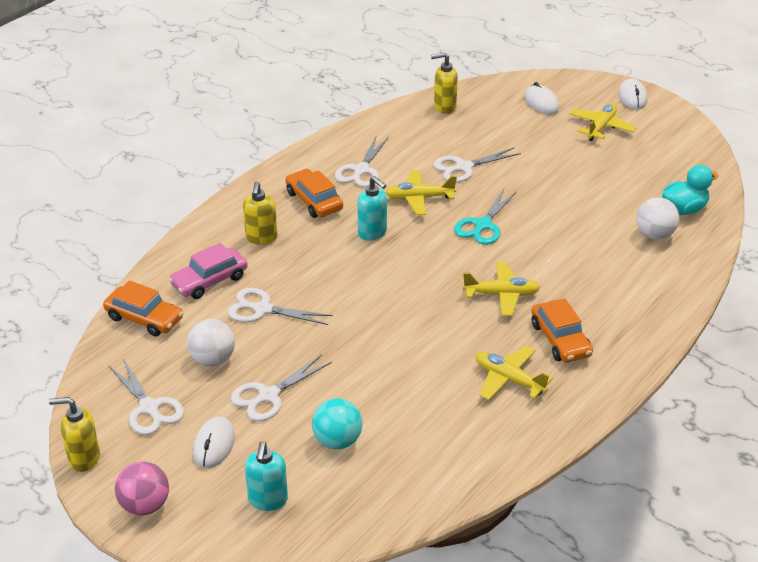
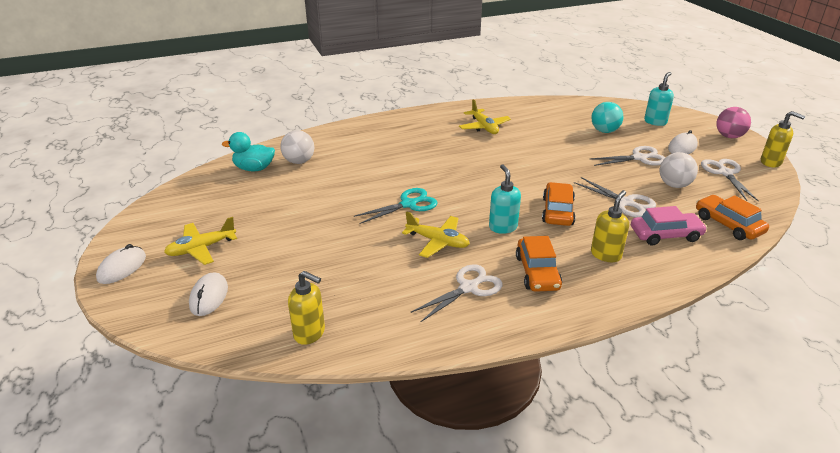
camera: 150 degrees left, 5 degrees down
(464, 167) = (369, 255): white scissors -> none
(501, 294) = (444, 162): yellow plane -> none
(560, 339) = (434, 133): orange car -> orange car (557, 211)

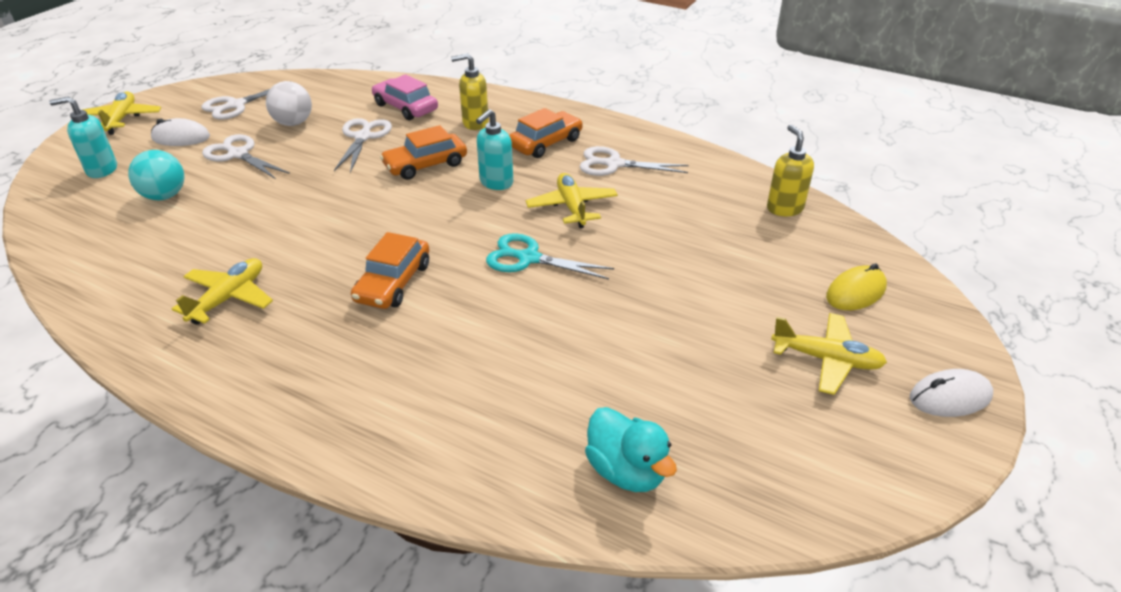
camera: 130 degrees left, 5 degrees up
(209, 297) = (855, 292): white mouse -> yellow mouse
(299, 161) = (544, 431): white ball -> none
(728, 224) = (352, 87): orange car -> orange car (393, 282)
(729, 136) = (122, 119): pink ball -> yellow plane
(771, 162) = (185, 89): yellow soap dispenser -> none

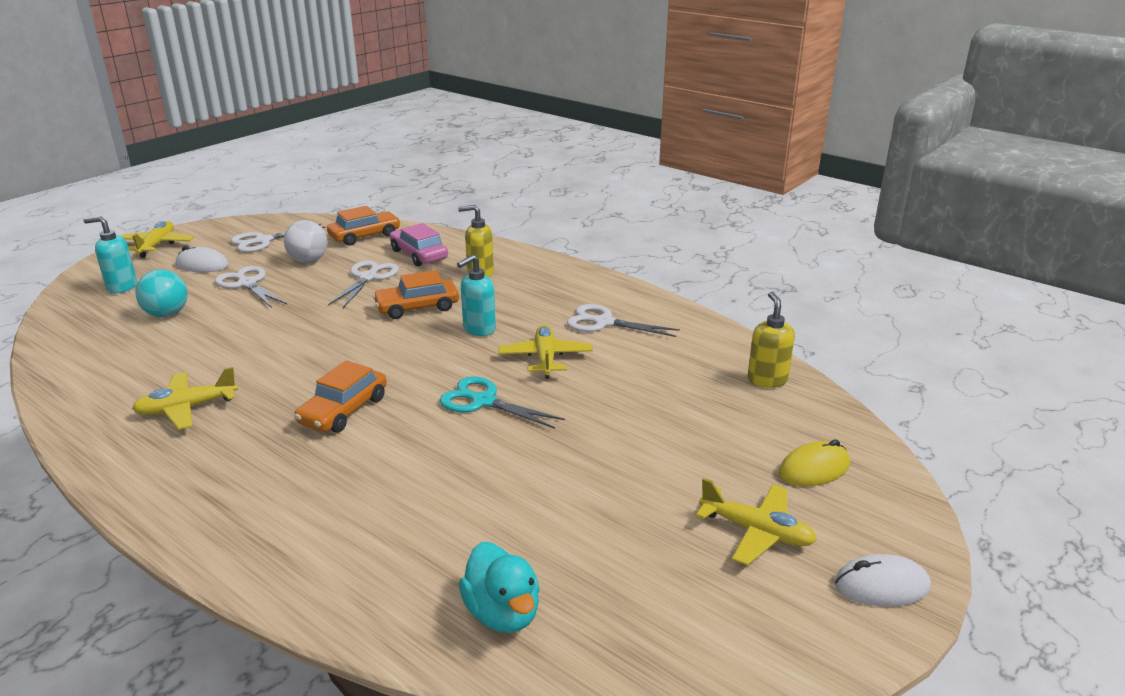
camera: 10 degrees right, 10 degrees down
(229, 298) = (187, 408): yellow plane -> yellow plane turned 150 degrees counterclockwise
(545, 143) = (542, 297): orange car -> orange car (365, 236)

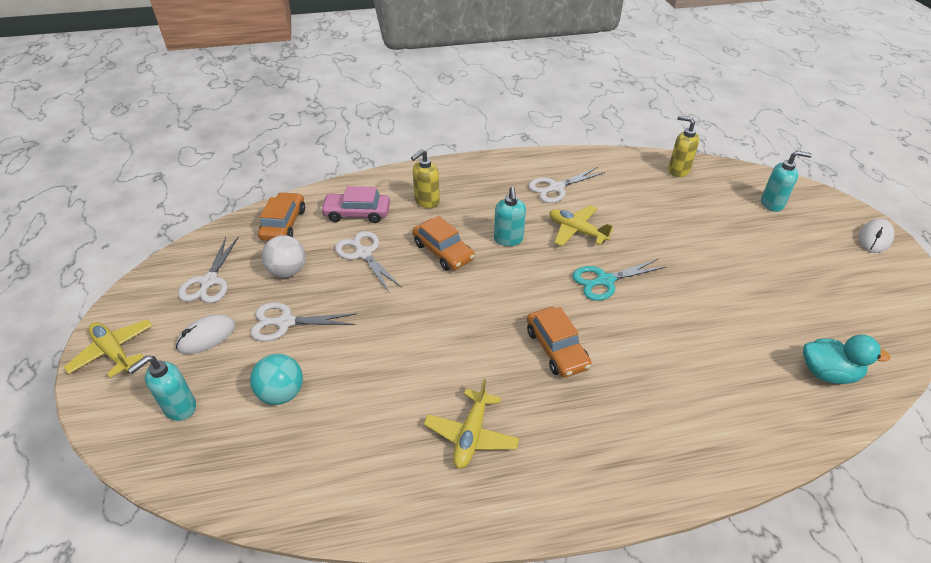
camera: 50 degrees left, 15 degrees up
(417, 307) = (443, 251): orange car -> orange car turned 60 degrees counterclockwise
(756, 532) = (812, 250): yellow plane -> none
(814, 469) = (772, 204): yellow mouse -> turquoise soap dispenser

